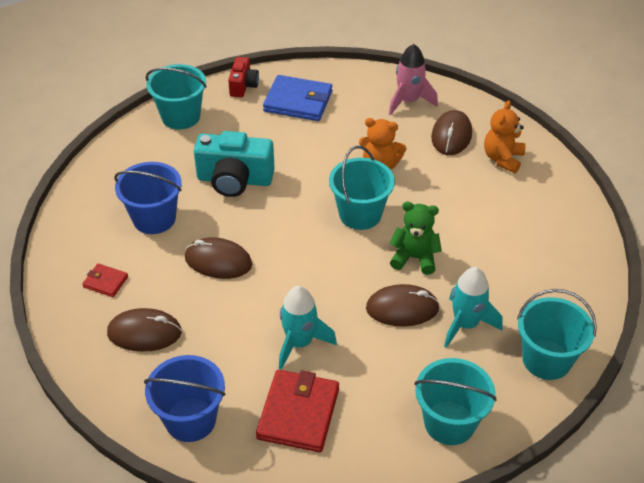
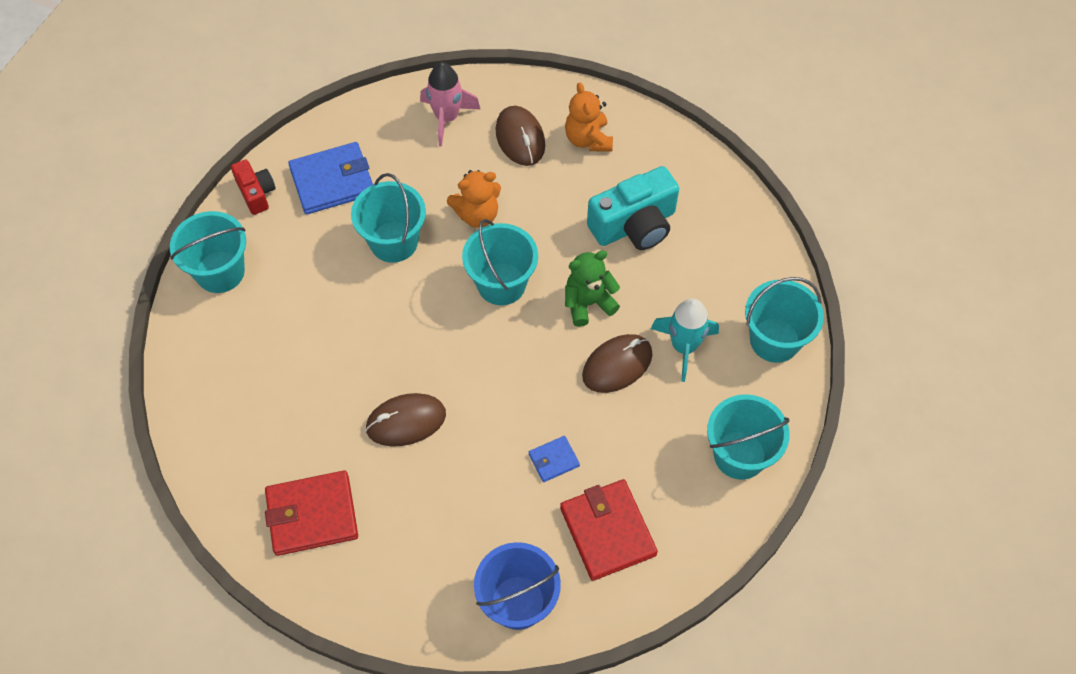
camera: 35 degrees left, 15 degrees up
(105, 282) = (312, 515): red wallet -> red wallet, size x1.99
(144, 333) = (399, 544): brown mouse -> none
(154, 218) = (299, 413): blue bucket -> none
(234, 180) = (344, 317): turquoise camera -> turquoise camera (634, 225)
(300, 343) = (554, 460): turquoise rocket -> blue wallet
(307, 153) = (394, 242): none -> turquoise bucket

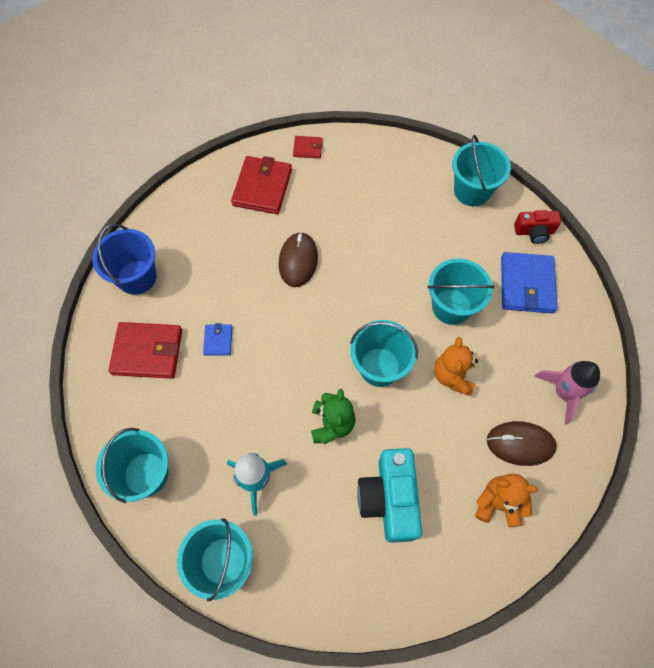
camera: 115 degrees right, 5 degrees up
(223, 487) = (307, 148): none -> red wallet
(617, 365) = (268, 420): brown mouse -> none

